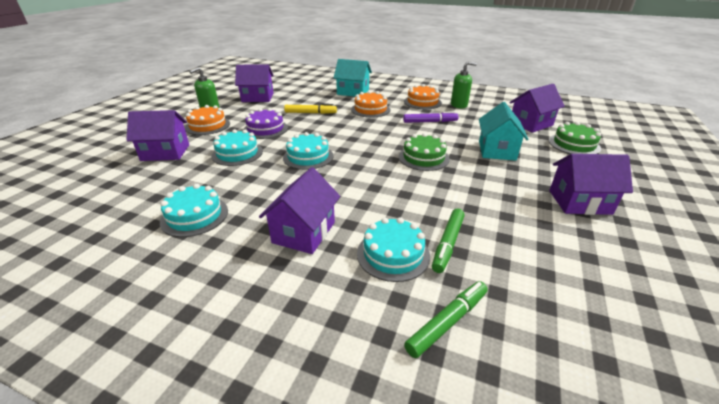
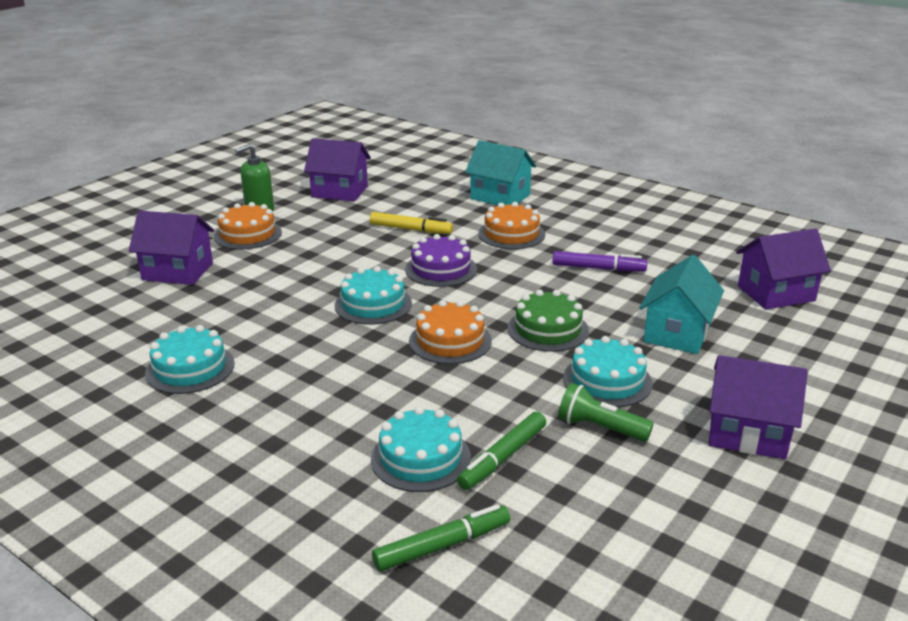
camera: 15 degrees right, 5 degrees down
(237, 153) = (274, 285): turquoise cake -> turquoise cake (607, 381)
(265, 129) = (330, 250): purple cake -> purple cake (441, 269)
(304, 232) = (319, 411): purple house -> none
(422, 102) = (609, 229): orange cake -> orange cake (450, 341)
(459, 105) = (671, 242): green soap dispenser -> none
(494, 213) = (600, 428): none -> green flashlight
(574, 144) = (823, 340): green cake -> none

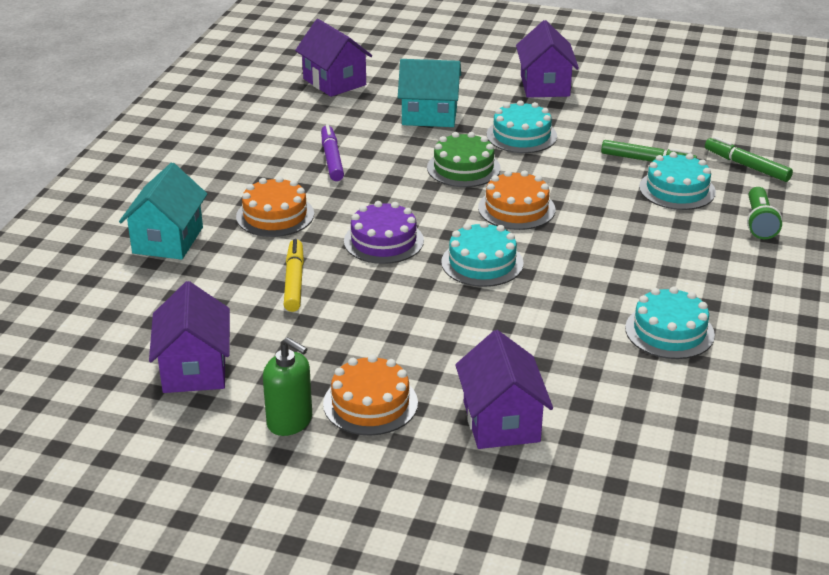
camera: 110 degrees left, 5 degrees up
(600, 428) = (582, 132): green flashlight -> green flashlight (759, 223)

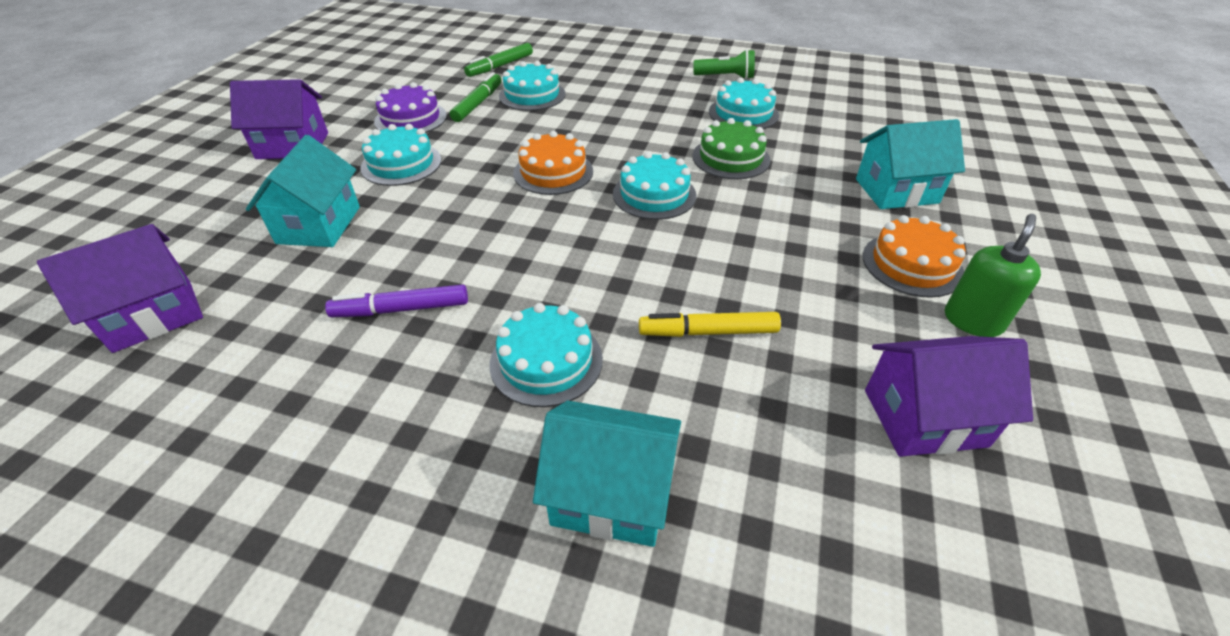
camera: 90 degrees left, 10 degrees up
(275, 215) = (546, 361): orange cake -> turquoise cake
(383, 241) = (614, 259): purple cake -> purple cake (411, 119)
(463, 168) = (460, 202): green cake -> green cake (731, 158)
(501, 421) = (896, 191): purple house -> turquoise house
(759, 223) = (588, 69): green flashlight -> green flashlight (725, 77)

